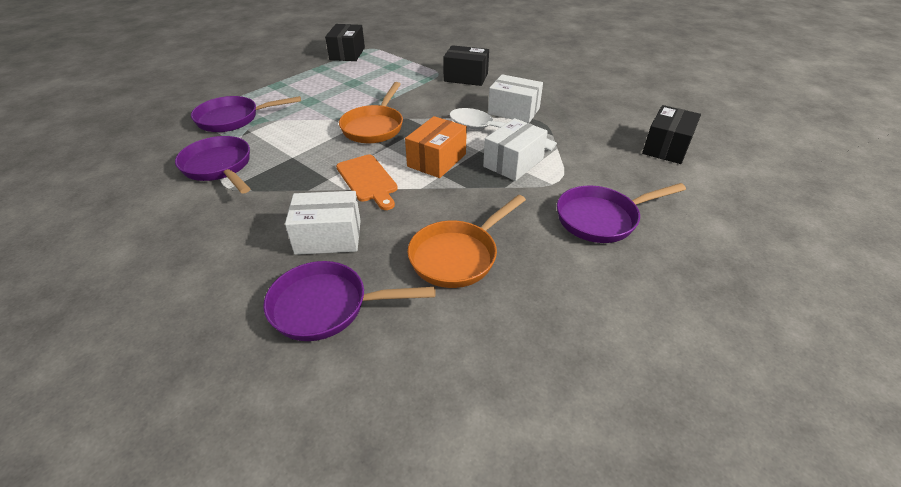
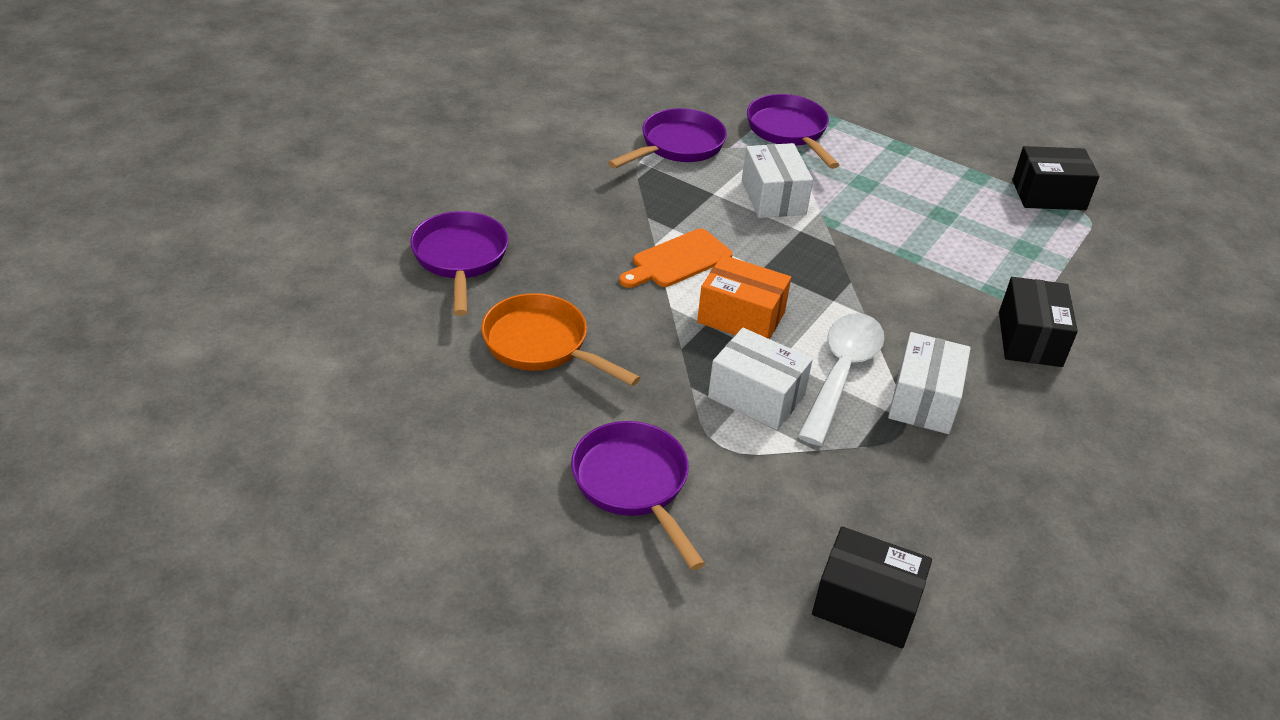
camera: 80 degrees right, 0 degrees up
(328, 237) = (563, 245): white box -> white box (773, 197)
(374, 127) = (812, 251): orange pan -> none

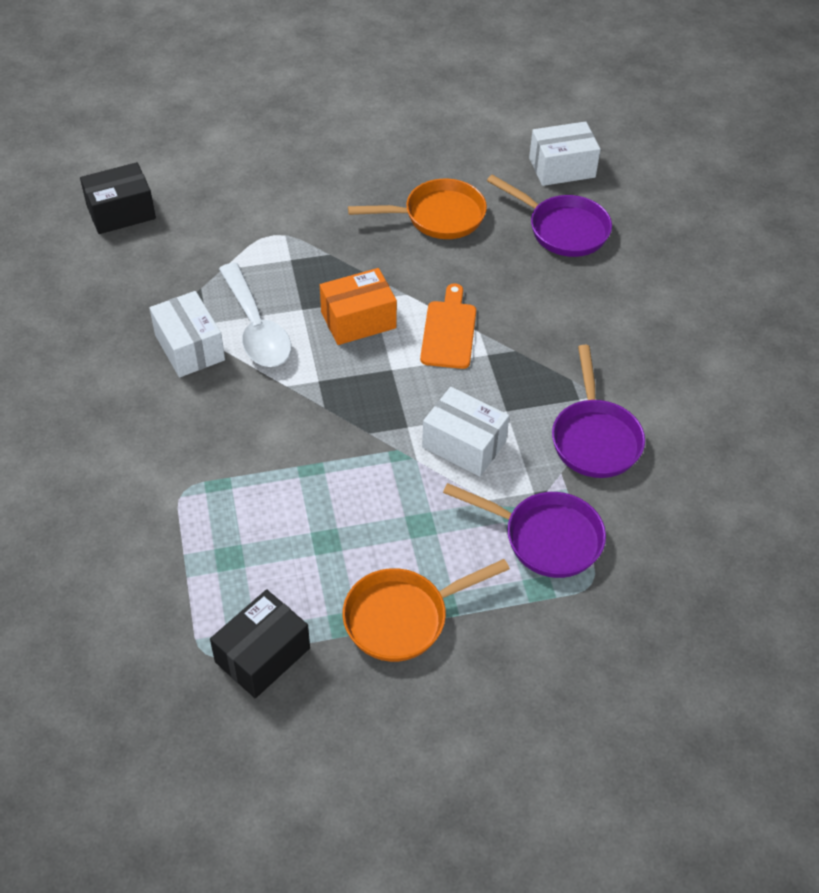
camera: 135 degrees right, 10 degrees up
(634, 485) = (291, 185): purple pan -> none
(756, 396) = (288, 275): white box -> white box (562, 168)
(932, 157) = (403, 617): none -> orange pan
(1030, 339) = (159, 455): black box -> none

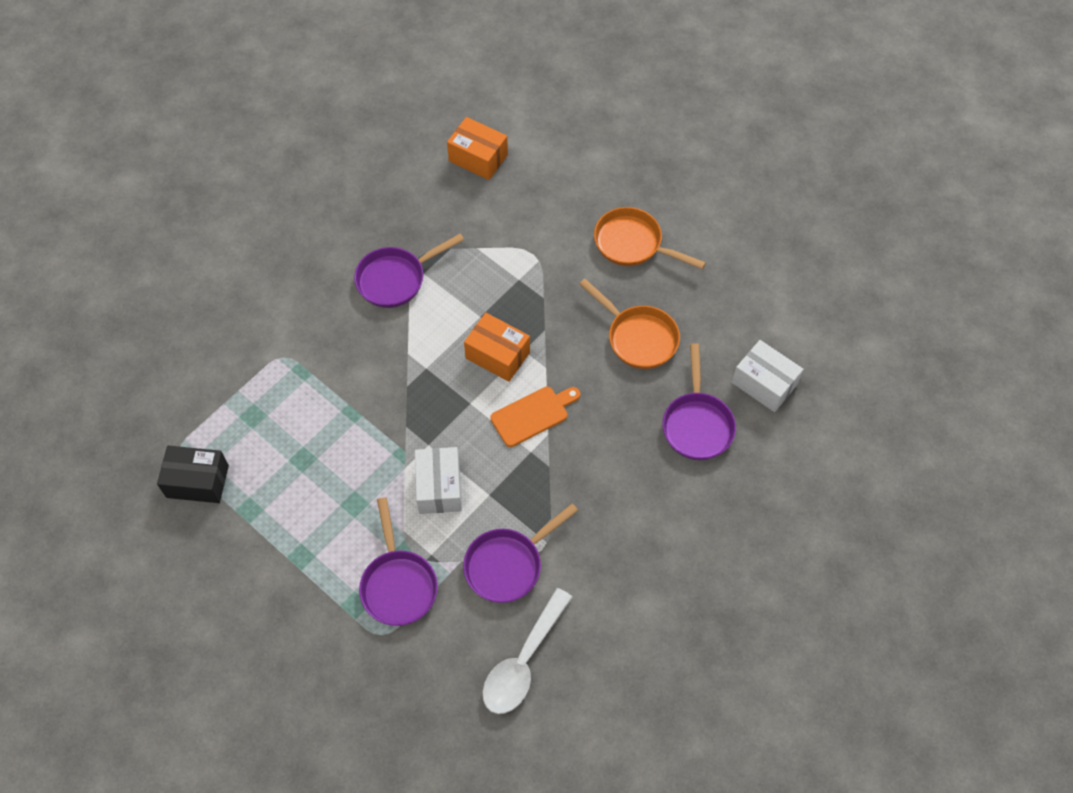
camera: 55 degrees right, 10 degrees up
(121, 212) = (478, 158): black box -> orange box
(190, 347) = (396, 279): white box -> purple pan
(256, 328) = (442, 303): white spoon -> white spoon (523, 662)
(403, 617) = (276, 539): orange pan -> orange pan (633, 244)

